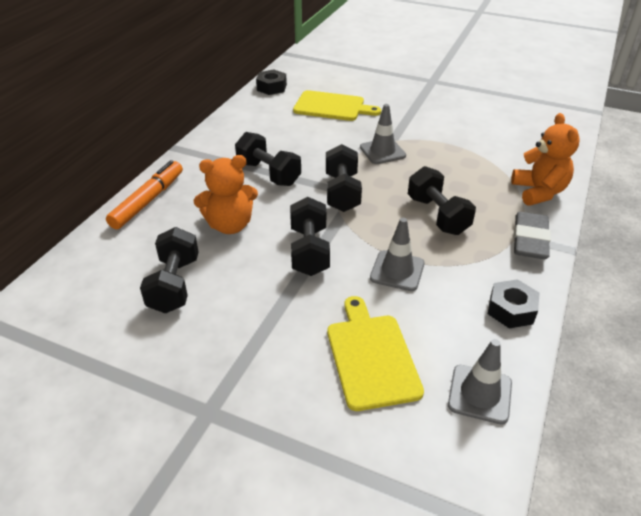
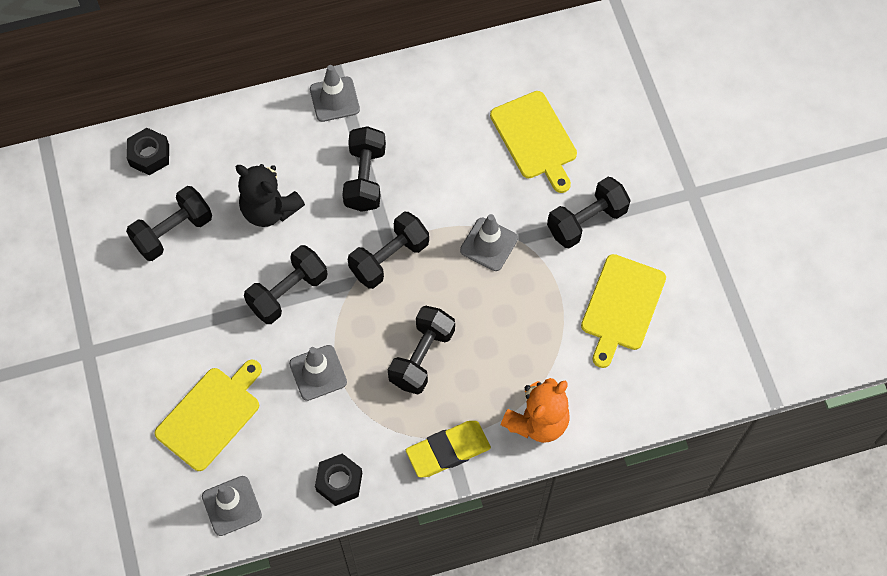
camera: 50 degrees right, 25 degrees up
(148, 201) = (247, 122): orange marker -> none
(194, 158) = (334, 99): none -> grey traffic cone
(230, 225) = (269, 209): orange teddy bear -> black teddy bear
(271, 87) = (522, 52): black nut -> black nut (149, 155)
(410, 115) = (586, 221): none -> black dumbbell
(482, 128) = (621, 306): none -> yellow cutting board
(529, 240) = (448, 451): grey eraser -> yellow eraser

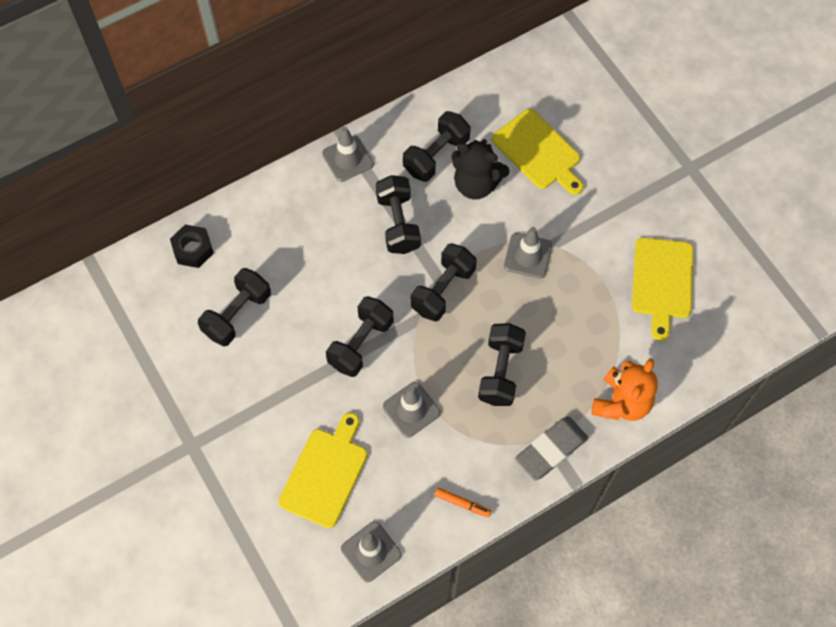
camera: 15 degrees left, 0 degrees up
(269, 209) = (320, 272): black teddy bear -> black teddy bear (476, 184)
(339, 482) = (462, 504): black nut -> orange marker
(448, 451) = (551, 450): yellow eraser -> grey eraser
(586, 221) = (607, 214): black dumbbell -> black dumbbell (436, 155)

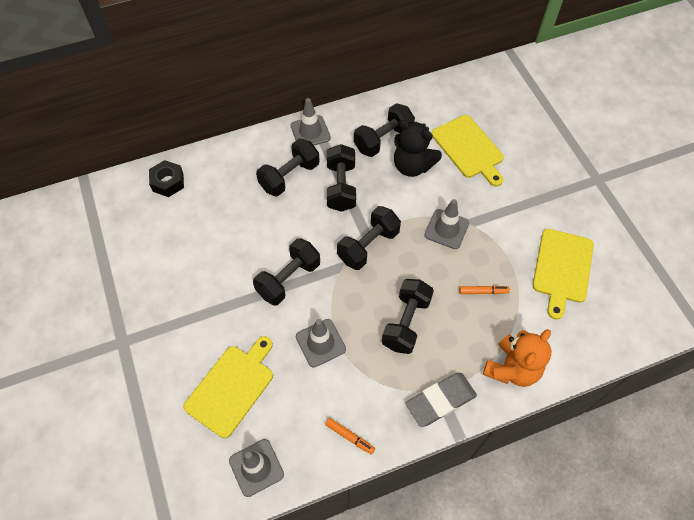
camera: 10 degrees right, 5 degrees down
(237, 314) = (190, 238): black dumbbell -> black dumbbell (289, 176)
(579, 322) = (483, 292): none -> orange marker

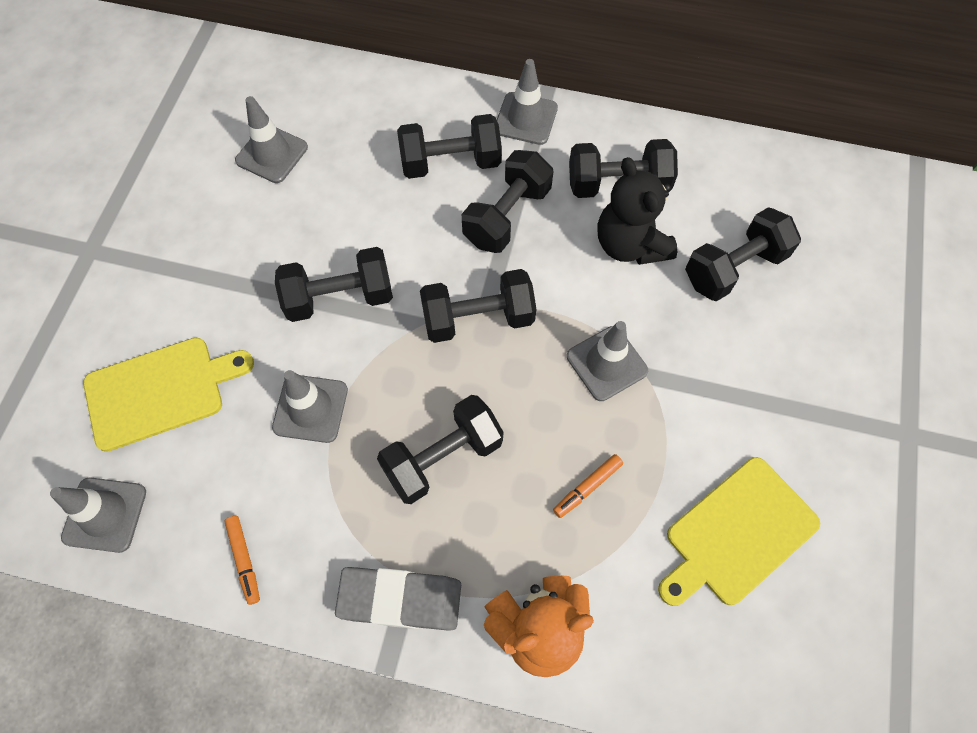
camera: 35 degrees right, 5 degrees up
(168, 182) = (297, 85): black nut -> none
(186, 227) = (272, 154): none -> grey traffic cone
(469, 149) = (734, 268): yellow cutting board -> black dumbbell
(483, 292) = (587, 487): orange marker -> orange marker turned 105 degrees clockwise

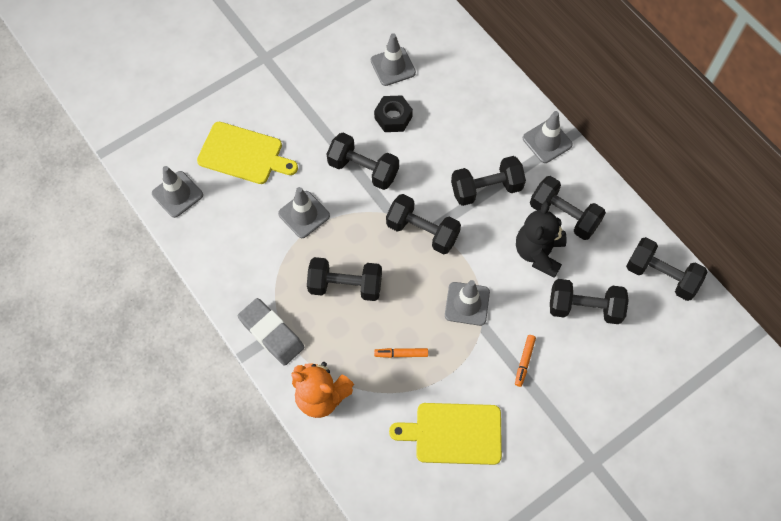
camera: 40 degrees right, 0 degrees up
(244, 560) = (219, 262): orange marker -> orange marker (524, 361)
(323, 211) = (393, 117): none -> black nut
(450, 162) = (482, 137): black dumbbell -> black dumbbell (661, 275)

